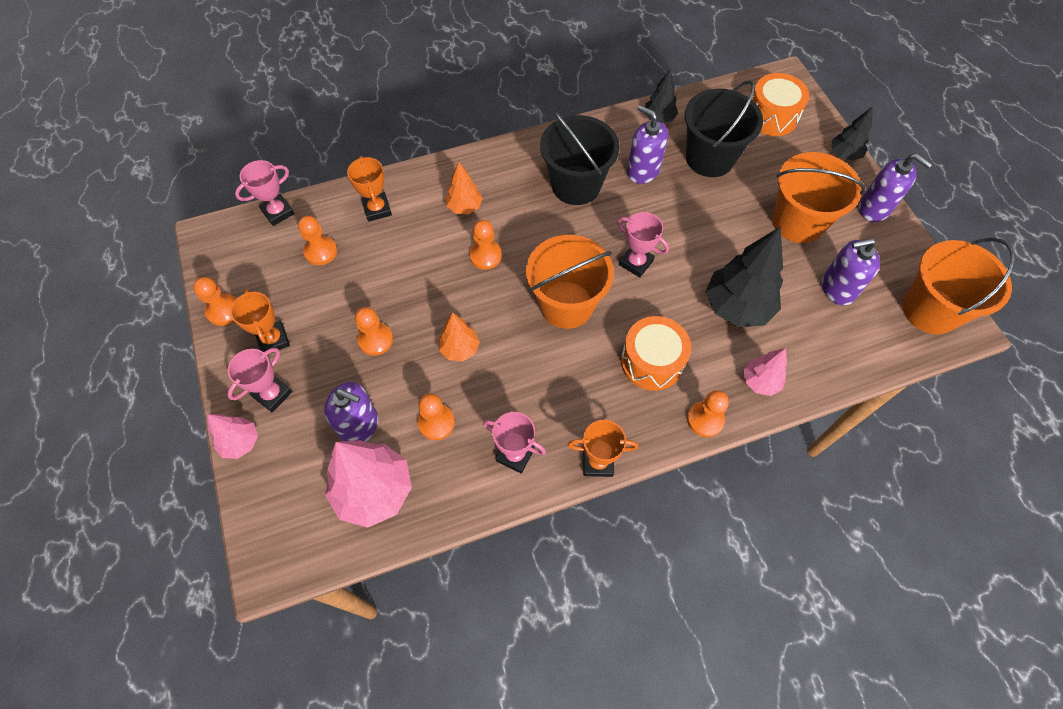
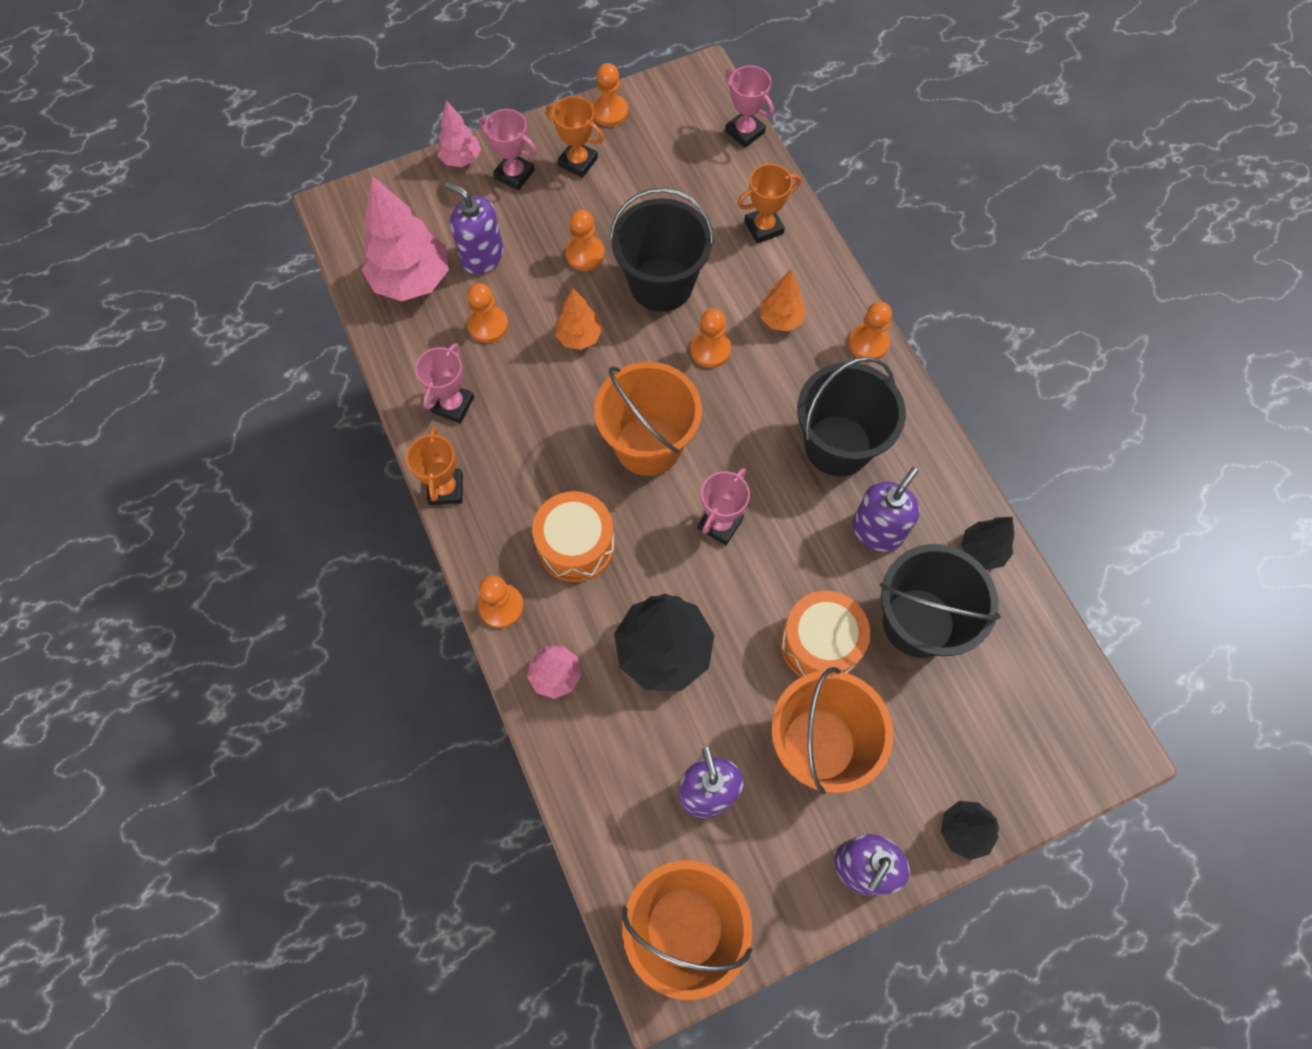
camera: 85 degrees right, 5 degrees up
(273, 340) = (578, 162): orange trophy -> orange trophy turned 60 degrees clockwise
(320, 251) = (695, 183): orange pawn -> orange pawn (868, 343)
(359, 426) = (482, 256): purple soap dispenser -> purple soap dispenser turned 105 degrees clockwise
(418, 284) = (661, 284): none -> black bucket
(771, 116) = (1023, 720): orange drum -> orange drum (820, 643)

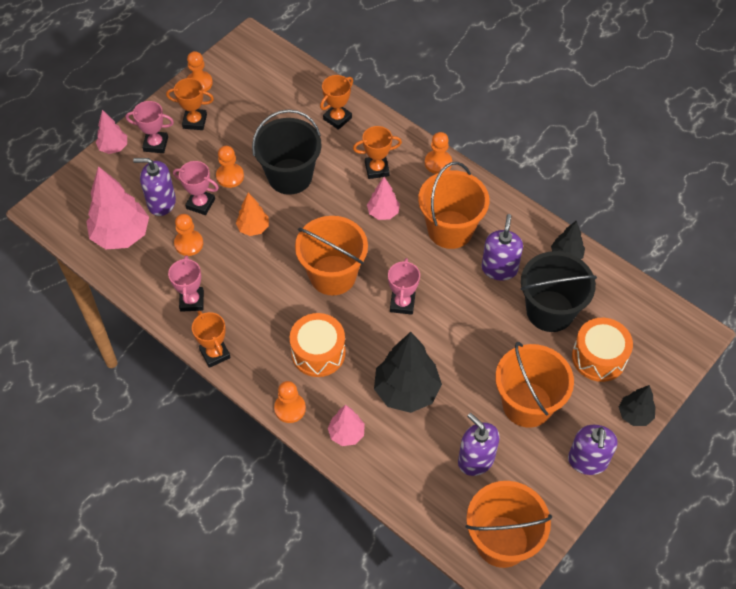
camera: 25 degrees left, 10 degrees down
(710, 350) = (342, 204): orange pawn -> none
(745, 132) = (295, 65): pink trophy -> pink trophy (200, 204)
(758, 384) = (383, 213): none -> pink tree
(780, 319) = (377, 169): orange tree -> orange trophy
(820, 643) = (498, 347): orange drum -> orange drum (599, 357)
(837, 445) = (450, 229): black bucket -> orange bucket

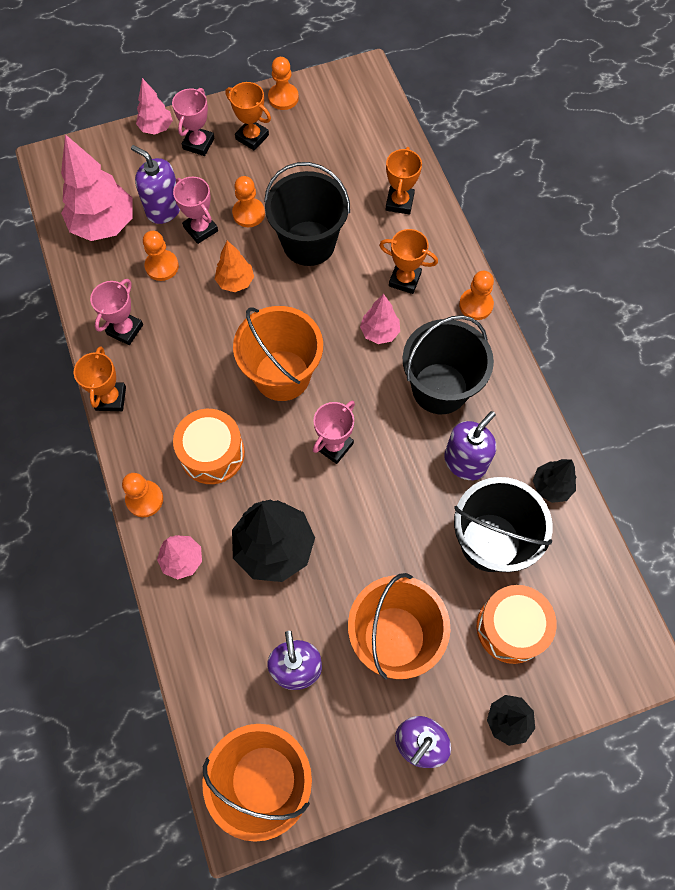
camera: 30 degrees right, 10 degrees up
(155, 144) = (198, 144): pink trophy -> pink trophy turned 75 degrees clockwise
(337, 118) = (399, 202): orange trophy -> orange trophy turned 60 degrees counterclockwise
(450, 229) = (440, 388): orange bucket -> black bucket

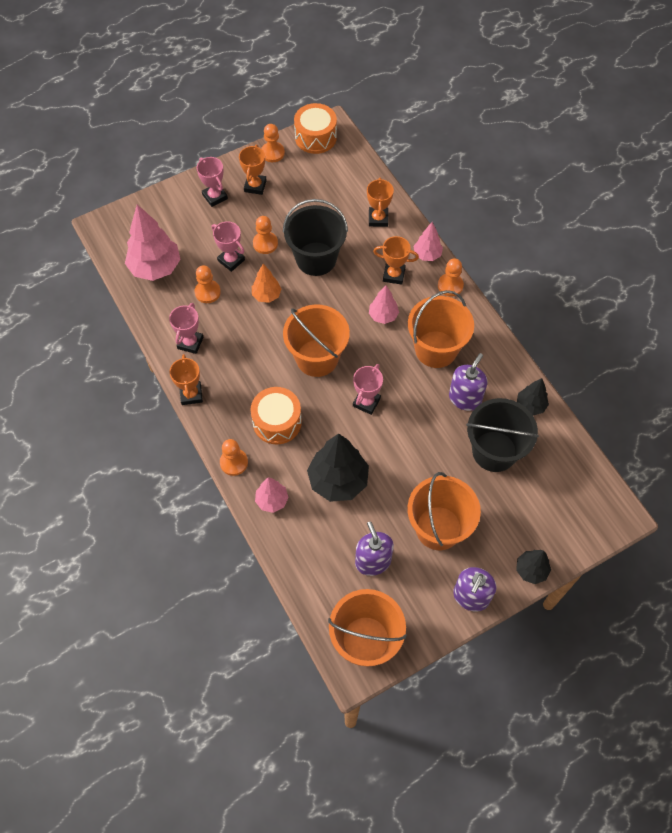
camera: 10 degrees left, 5 degrees down
(156, 128) = (179, 189): pink tree -> pink tree (427, 255)
(164, 209) = (199, 249): purple soap dispenser -> none
(198, 144) = (215, 196): pink trophy -> pink trophy turned 45 degrees counterclockwise
(252, 137) = (255, 186): orange trophy -> orange trophy turned 75 degrees clockwise
(440, 388) = (436, 349): black bucket -> orange bucket
(511, 628) = (521, 507): orange drum -> orange drum (315, 137)

